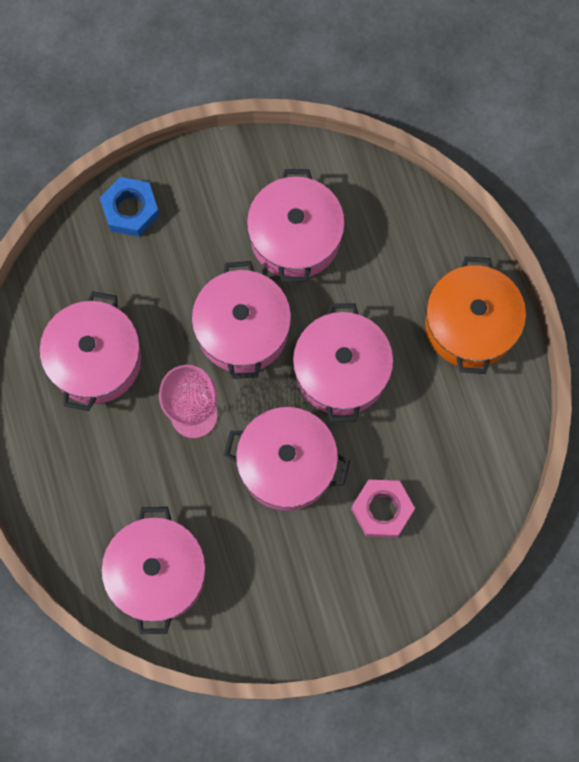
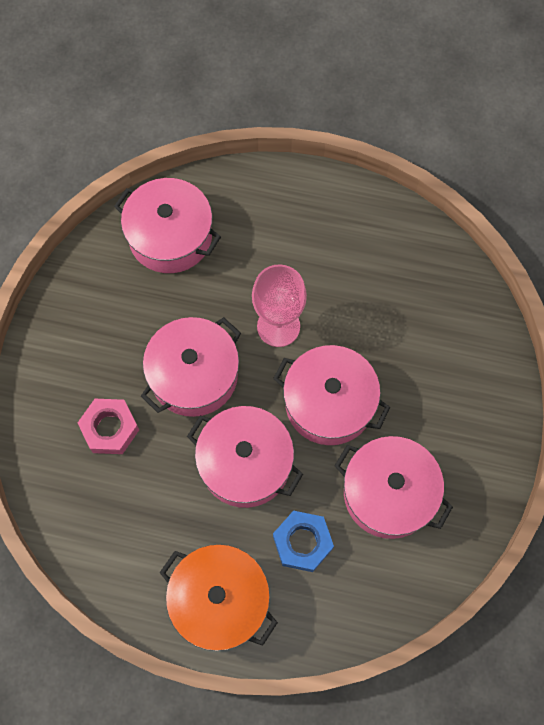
camera: 120 degrees right, 5 degrees down
(95, 360) = (369, 277): pink pot -> none
(130, 210) = (488, 369): blue nut -> blue nut (302, 542)

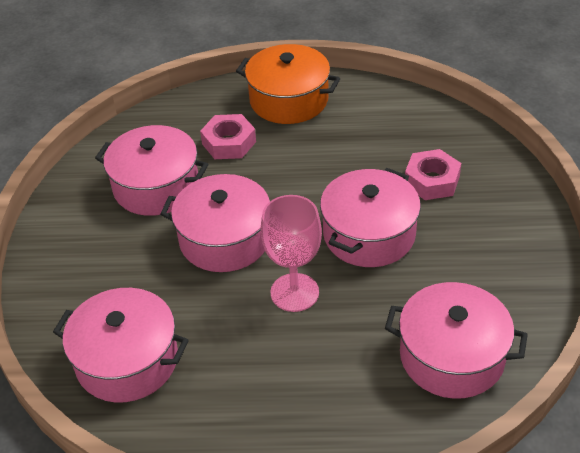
camera: 170 degrees right, 25 degrees down
(245, 463) = (295, 181): pink pot -> pink pot (127, 360)
(302, 542) = (229, 143): blue nut -> pink nut

